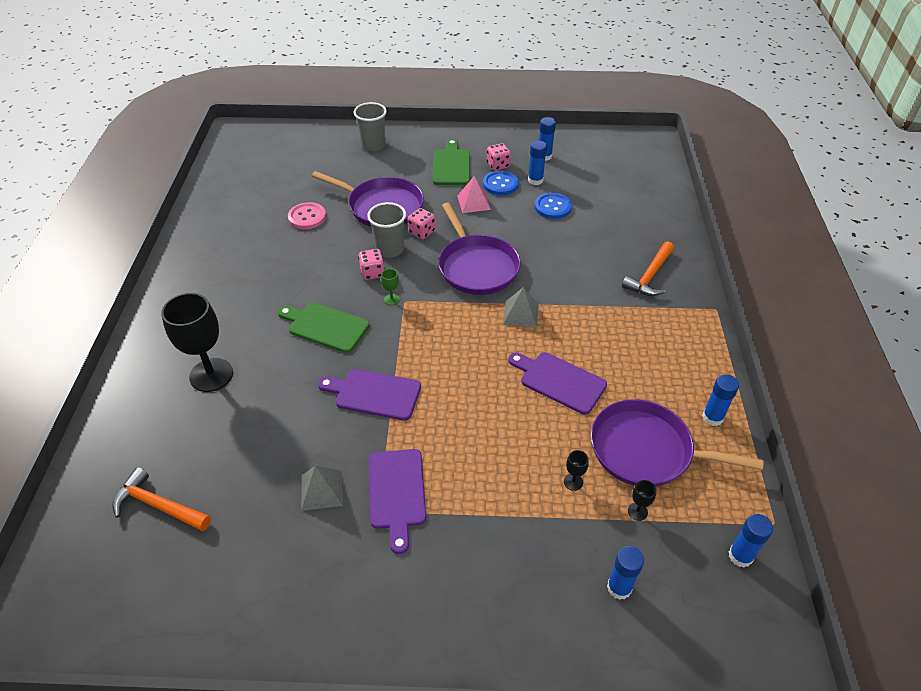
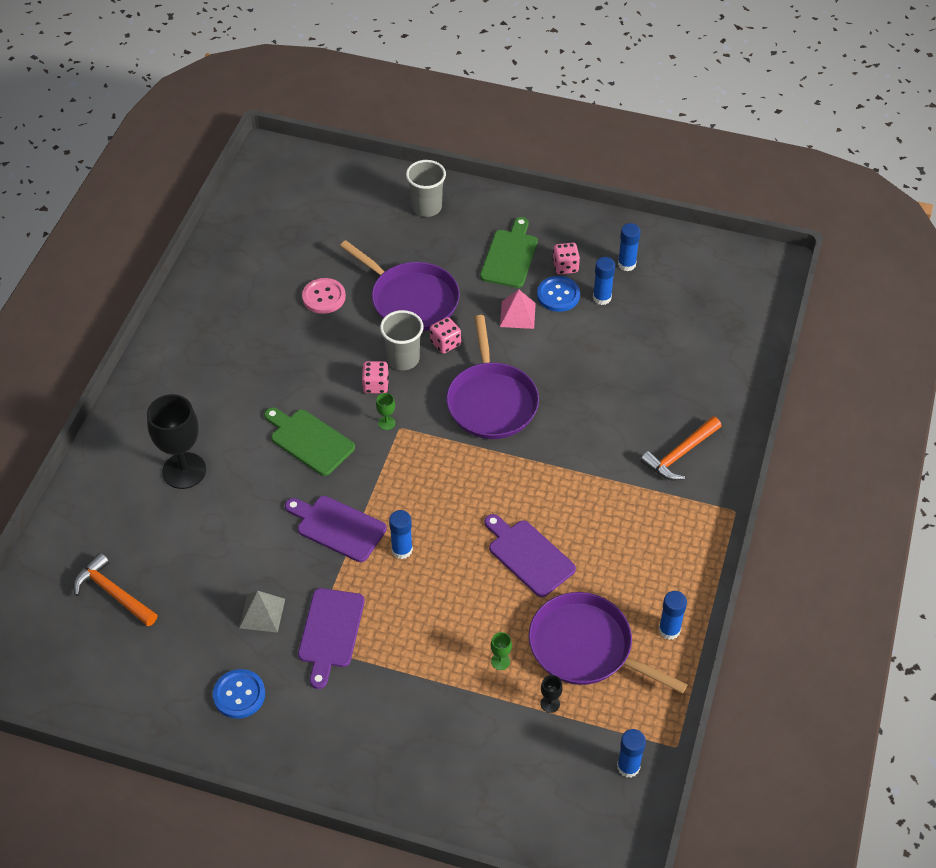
camera: 15 degrees right, 5 degrees up
(520, 314) = (518, 470): grey pyramid -> none
(552, 207) = (607, 340): blue button -> blue button (239, 695)
(573, 482) = (500, 661): black goblet -> green goblet
(619, 587) = (503, 766): blue glue stick -> blue glue stick (402, 550)

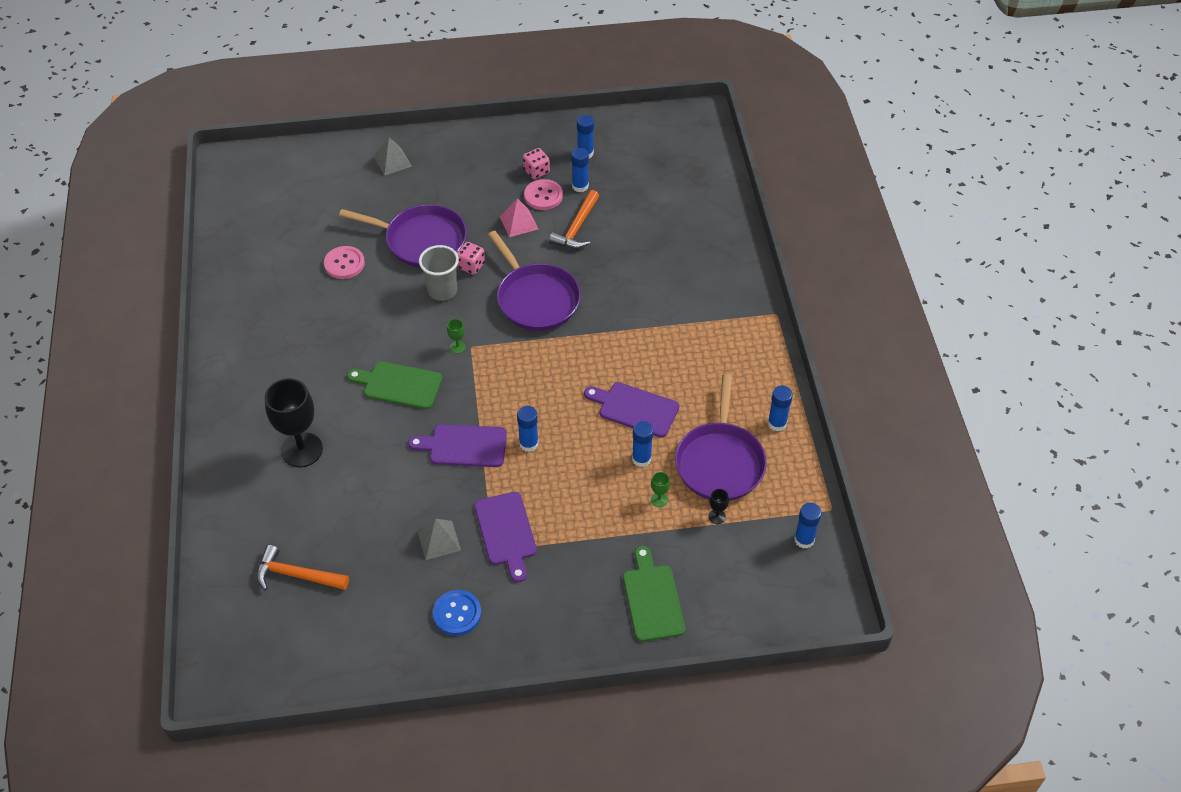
camera: 25 degrees left, 0 degrees up
(376, 385) = (431, 320): pink dice -> none
(426, 207) = (392, 161): grey cup -> grey pyramid
(506, 611) = (641, 459): none -> blue glue stick
(510, 256) = (486, 178): green cutting board -> green cutting board (652, 599)
(558, 295) = (543, 196): blue button -> pink button
(585, 647) = (720, 462): purple pan -> purple pan turned 90 degrees counterclockwise
(679, 455) = (710, 286): orange hammer -> orange hammer (576, 228)

